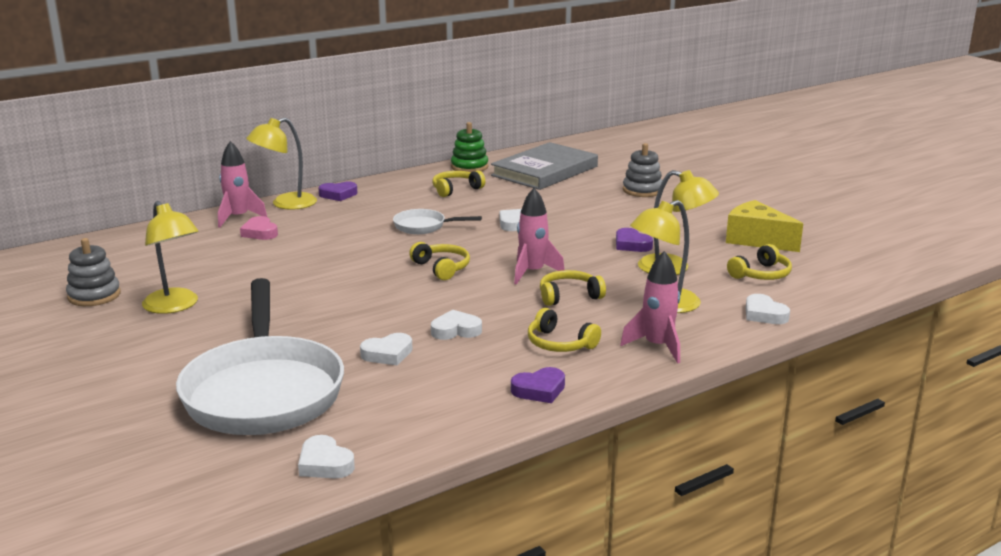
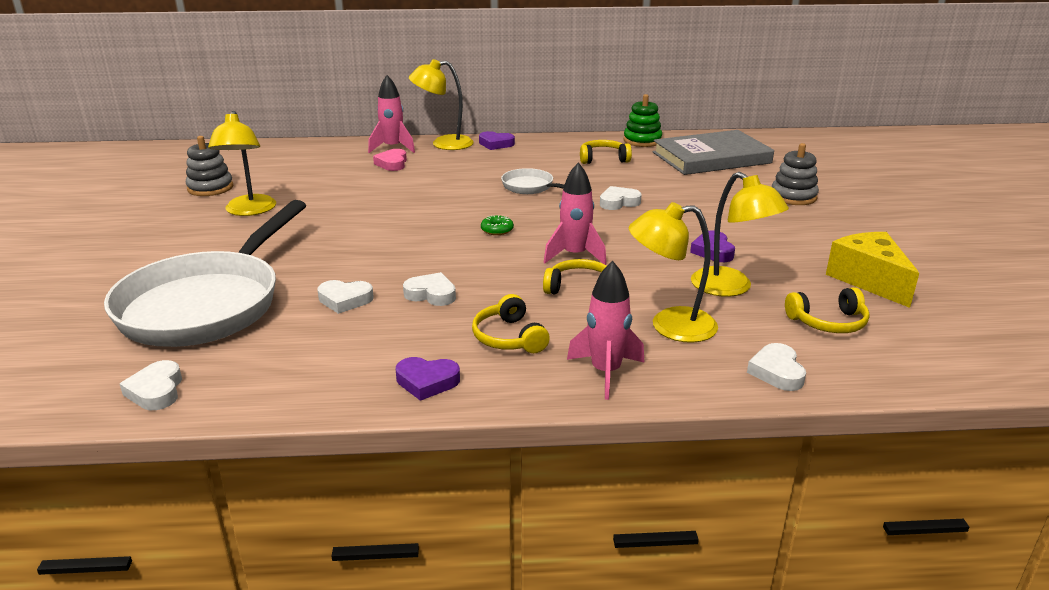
camera: 30 degrees right, 5 degrees up
(442, 268) = (497, 230): yellow headphones -> green donut

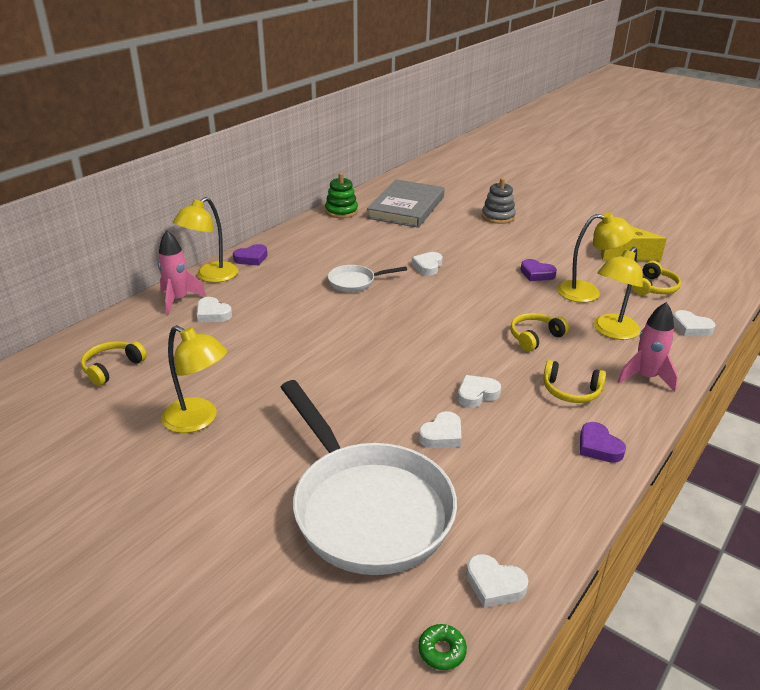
camera: 50 degrees left, 5 degrees up
(210, 188) = (104, 423): grey stacking toy -> none
(392, 163) = (212, 314): pink heart -> white heart
(427, 382) = (598, 447): purple heart -> purple heart turned 105 degrees clockwise
(497, 230) = (408, 326): green donut -> green donut (442, 651)
(575, 255) = (486, 317): pink rocket -> none
(603, 159) = (349, 237): yellow headphones -> yellow headphones (112, 368)

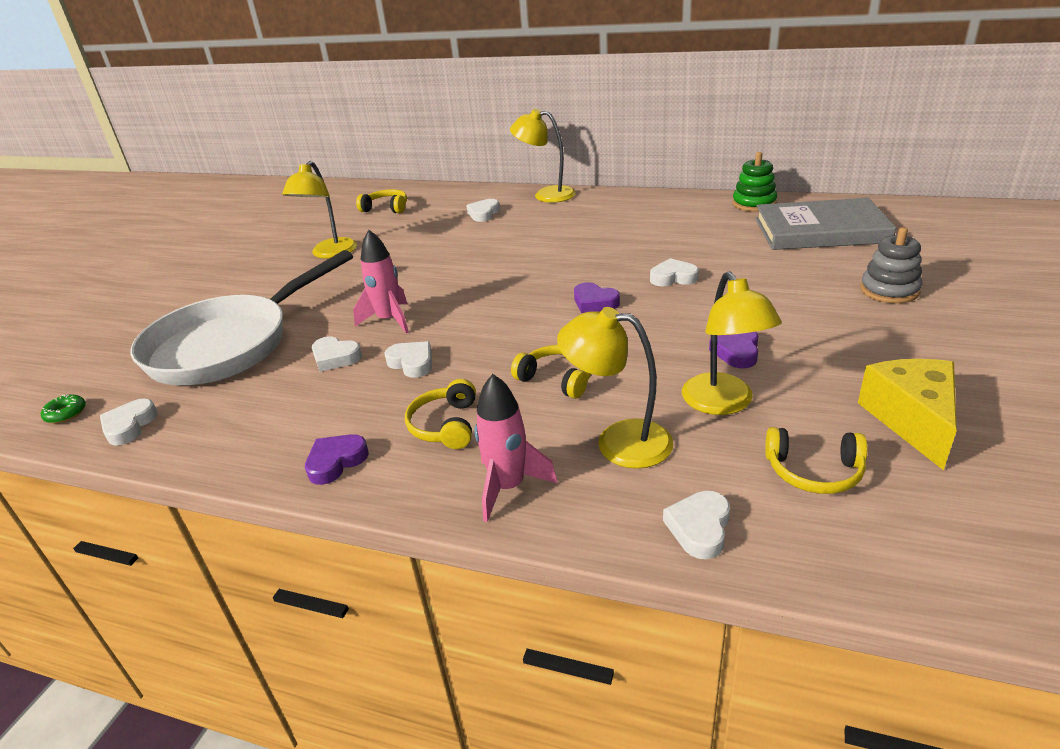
camera: 75 degrees right, 0 degrees up
(178, 300) = (496, 197): pink rocket -> pink rocket (389, 320)
(251, 258) = (595, 198): purple heart -> purple heart (594, 302)
(355, 282) = (594, 251): white pan -> none

